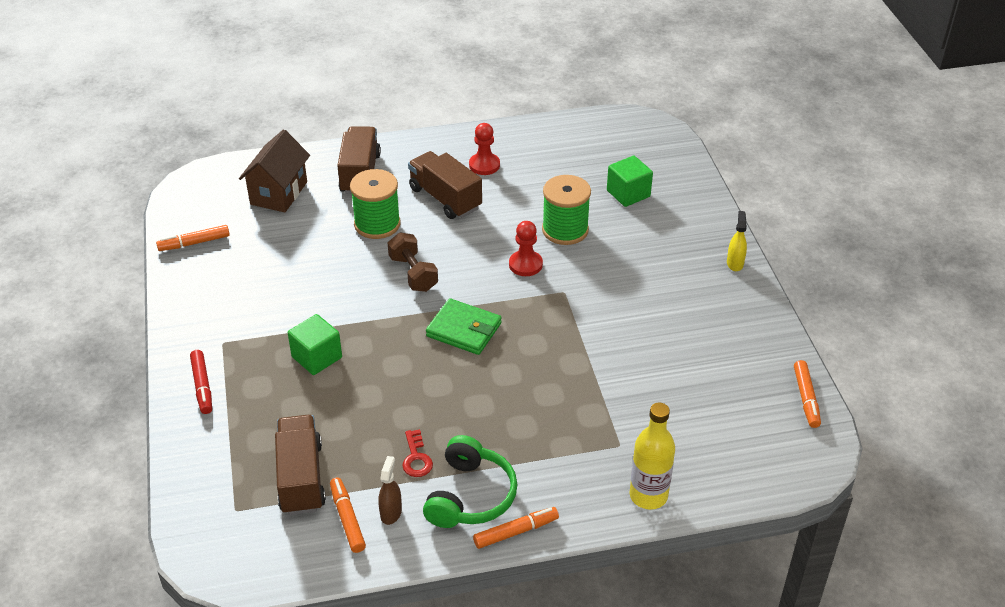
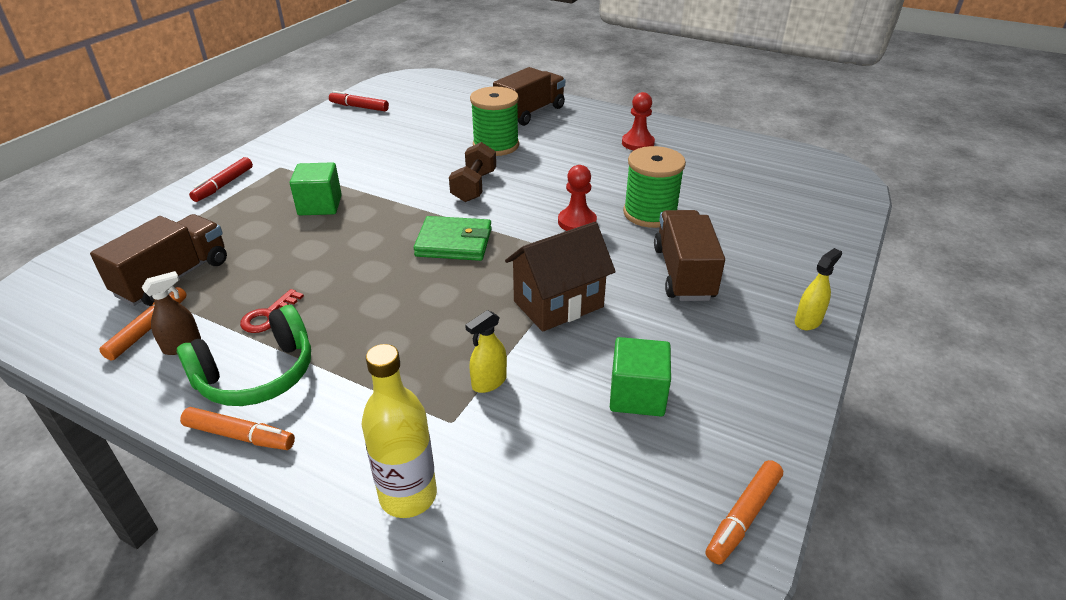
camera: 40 degrees right, 5 degrees down
(194, 243) = (359, 107): orange marker -> red marker
(279, 193) = (456, 102): brown house -> brown house (558, 304)
(445, 198) = (573, 151): brown truck -> brown truck (683, 273)
(464, 330) = (454, 243): green wallet -> green wallet turned 60 degrees counterclockwise
(611, 410) = (489, 382): none -> yellow spray bottle
(628, 193) = (752, 213): green cube -> green cube (637, 395)

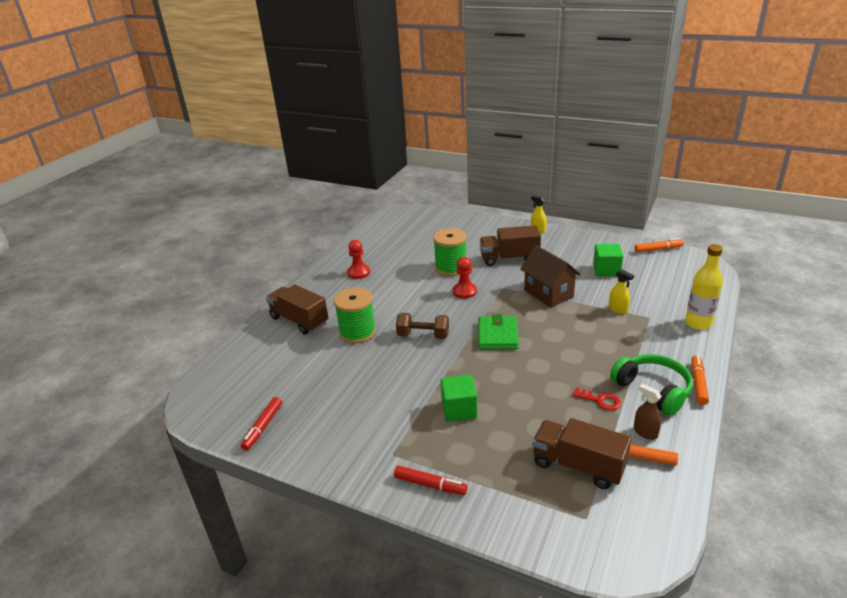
camera: 90 degrees left, 5 degrees down
(743, 517) = (658, 249): orange marker -> orange marker turned 45 degrees counterclockwise

